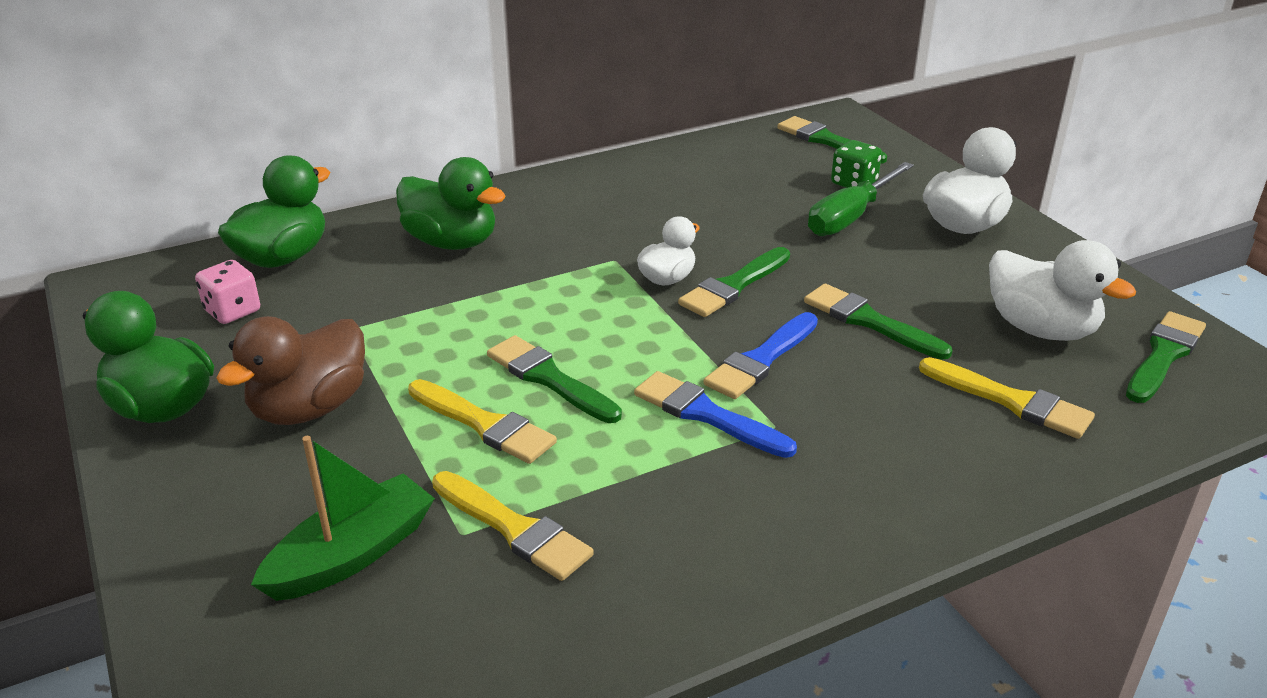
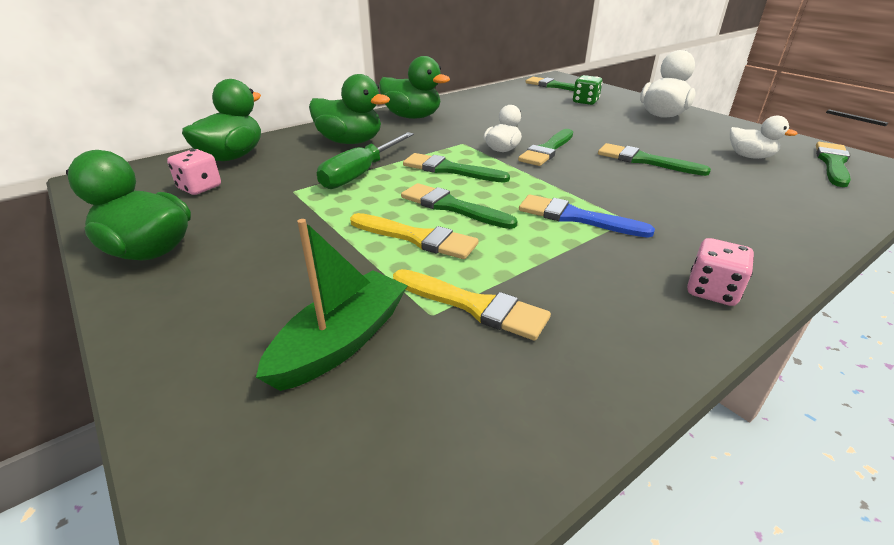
camera: 10 degrees left, 0 degrees up
(310, 408) = (274, 240): brown duck -> none
(561, 196) = (412, 117): none -> green duck
(573, 311) = (449, 170): none -> green brush
(761, 360) = (591, 185): blue brush -> none
(813, 545) = (712, 291): none -> pink dice
(850, 217) = (595, 115): green screwdriver -> green screwdriver (361, 173)
(1011, 401) = (768, 193): yellow brush -> none
(1040, 329) = (750, 156): white duck -> white duck, size x0.61

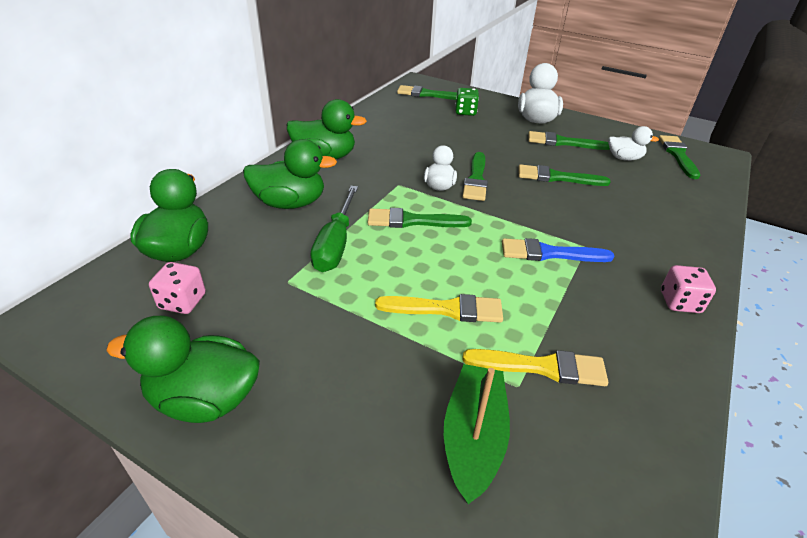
camera: 25 degrees left, 5 degrees up
(452, 207) = (447, 266): green brush -> green brush (562, 142)

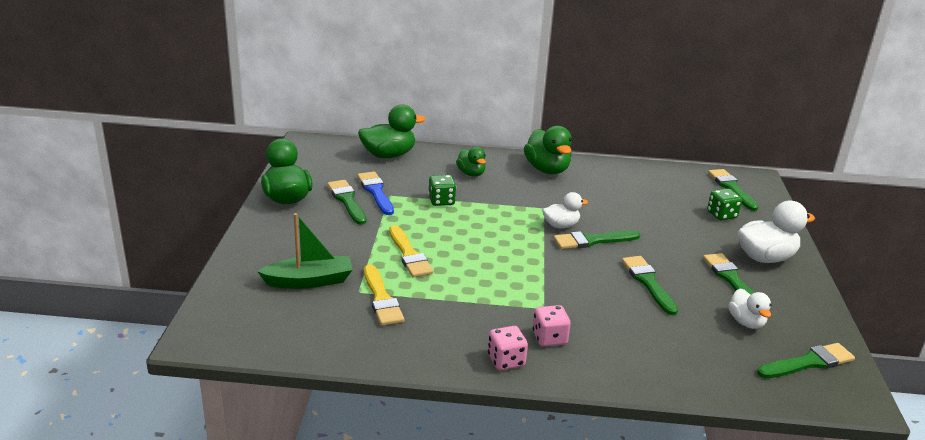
camera: 65 degrees right, 10 degrees down
(182, 301) = (347, 170): pink dice -> pink dice (549, 338)
(290, 203) = (471, 173): green duck -> green duck, size x0.61
(336, 244) = (441, 201): green screwdriver -> green dice
(412, 221) = (498, 223): green brush -> green brush (347, 201)
(549, 253) = (514, 290): blue brush -> blue brush (375, 192)

